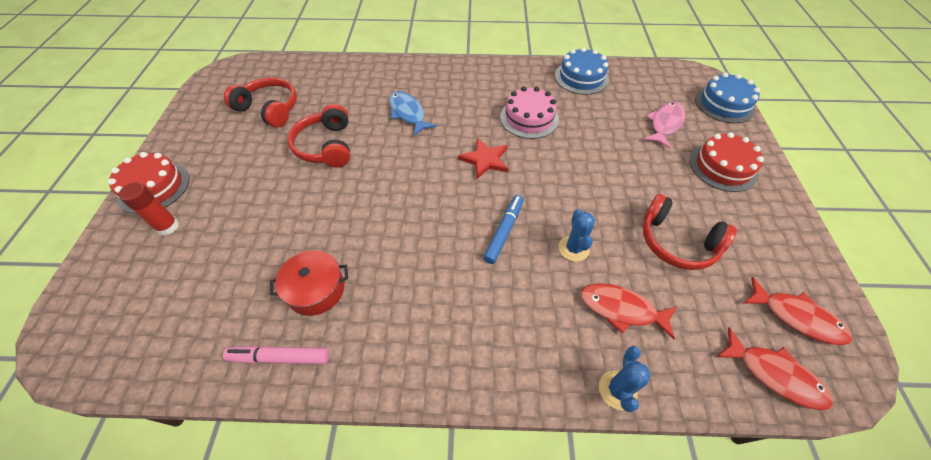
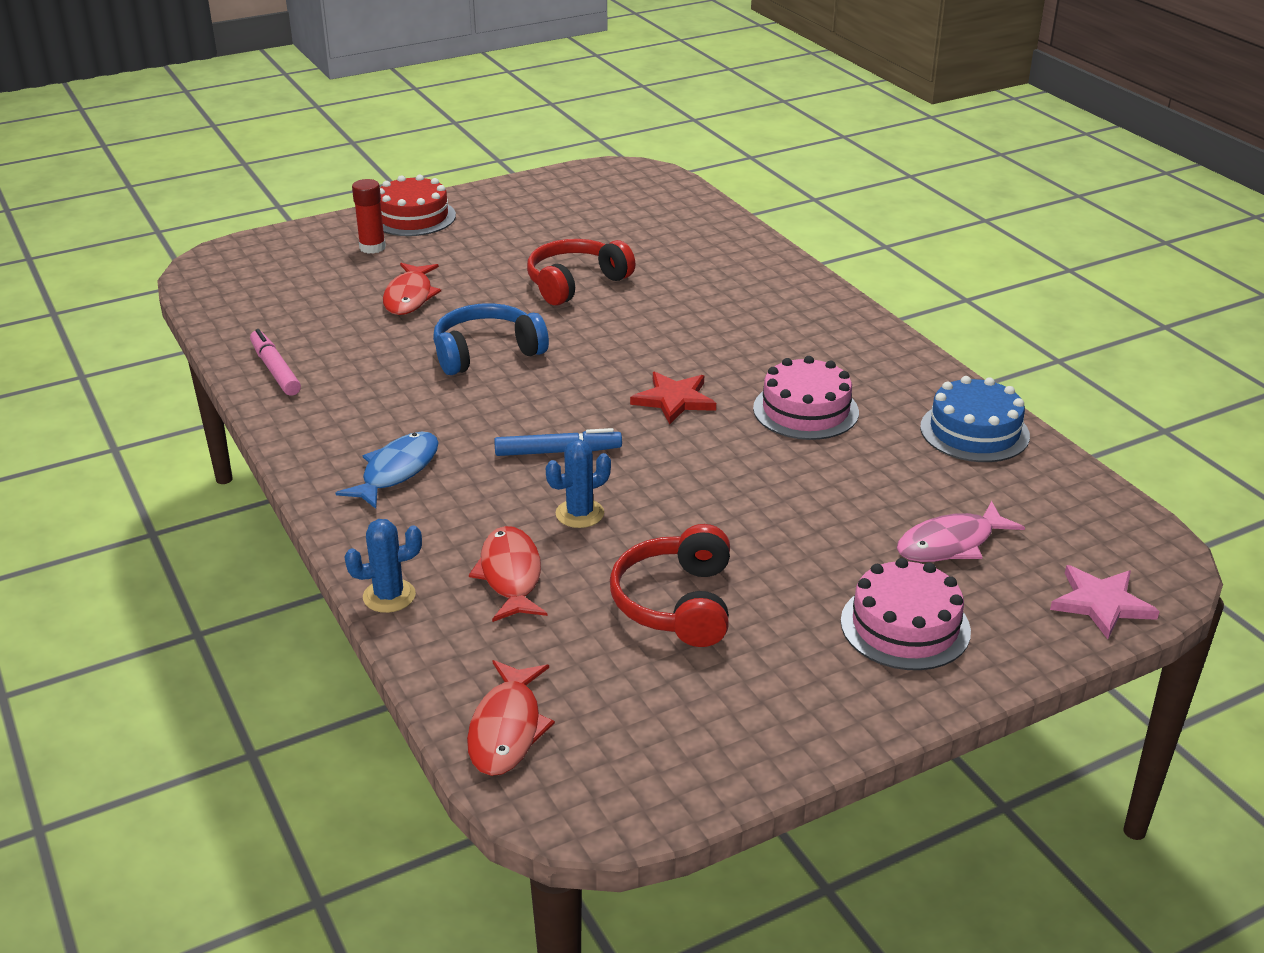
camera: 60 degrees right, 20 degrees down
(269, 109) = (597, 224): red headphones -> none
(316, 290) = (366, 358): red pot -> none
(367, 220) = (486, 352): none -> blue headphones
(408, 113) = (700, 314): blue fish -> blue fish (397, 471)
(665, 124) = (950, 544): pink fish -> pink fish turned 150 degrees clockwise
(723, 167) = (905, 626): red cake -> pink cake
(724, 104) = (1101, 603): blue cake -> pink star
(797, 317) = (629, 744): red fish -> red fish (409, 297)

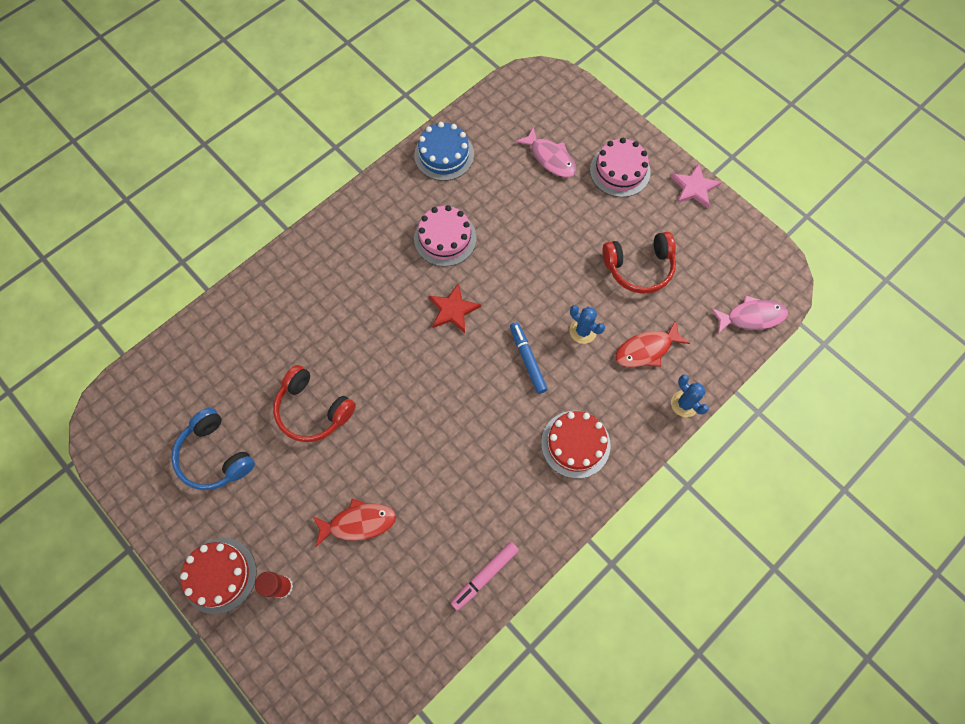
camera: 105 degrees left, 35 degrees up
(397, 471) = (575, 444): blue fish -> red cake
(486, 352) = (425, 439): blue headphones -> blue headphones (215, 456)
(506, 729) = (751, 317): red fish -> pink fish
(1101, 603) = (575, 98): pink star -> pink star (694, 187)

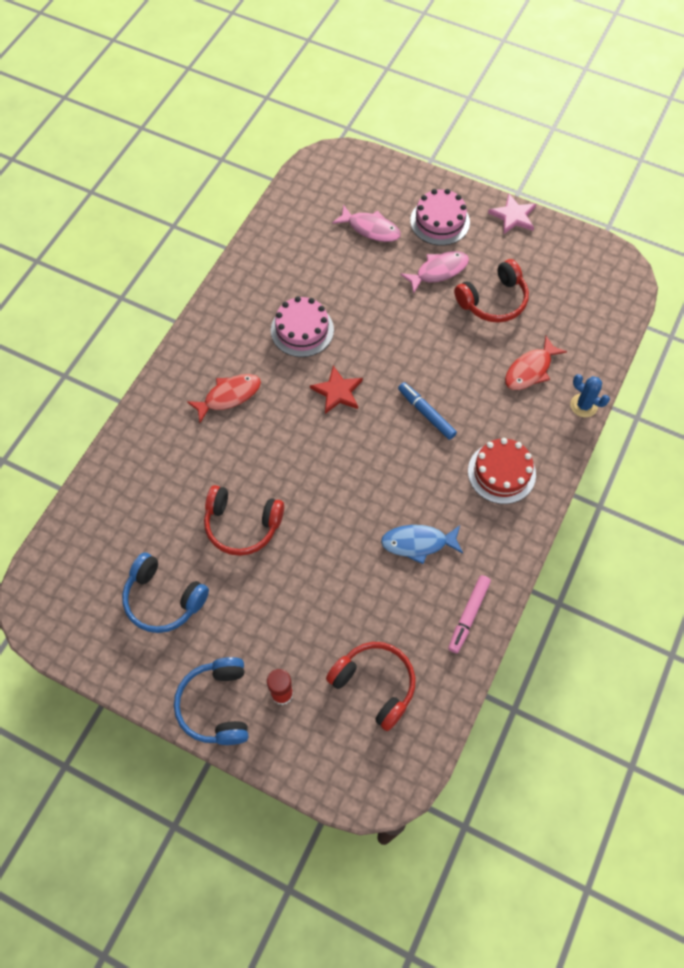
camera: 20 degrees left, 5 degrees down
(219, 575) = (216, 705): red cake -> blue headphones
(358, 523) = (330, 611): red fish -> red fish (229, 396)
(369, 611) = (375, 684): none -> red headphones
(444, 155) = (268, 255): blue cake -> none
(467, 486) = (418, 543): none -> blue fish
(583, 331) = (466, 372): blue cactus -> none
(751, 317) = (610, 312): pink fish -> pink fish (438, 271)

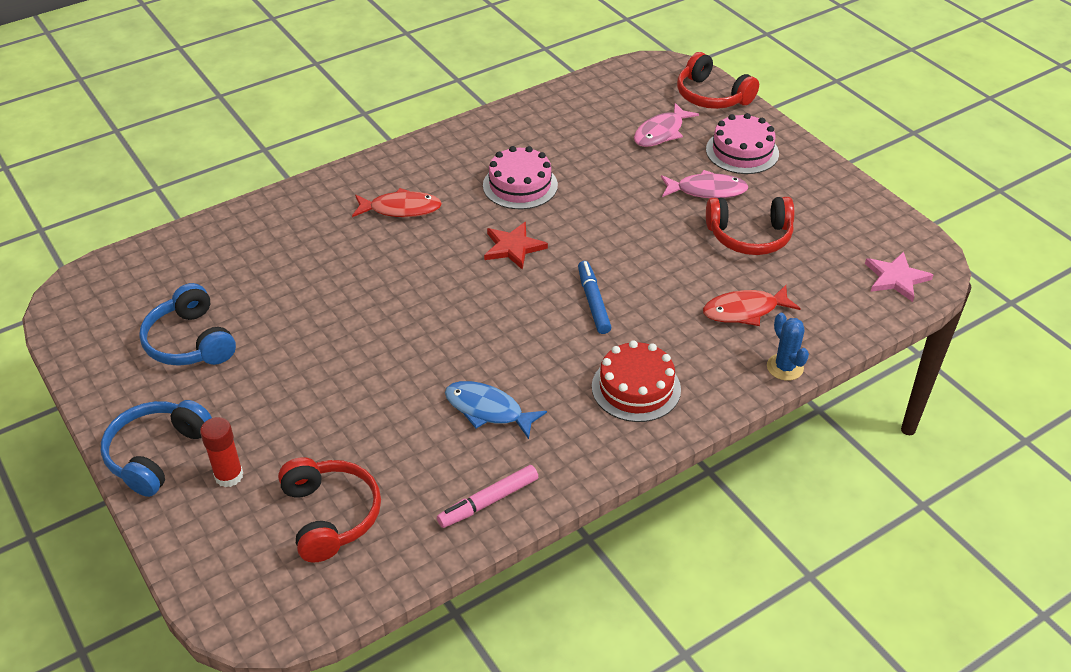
camera: 30 degrees right, 20 degrees down
(242, 525) = (320, 315): red headphones -> red headphones (711, 96)
(370, 229) = (661, 132): pink fish -> pink fish turned 75 degrees clockwise
(513, 216) = (831, 175): pink star -> pink star (896, 278)

